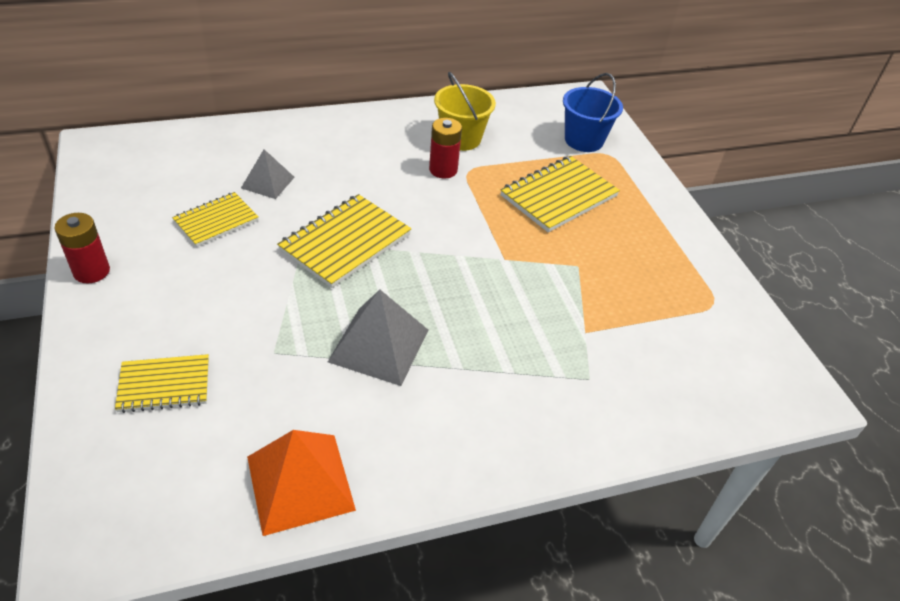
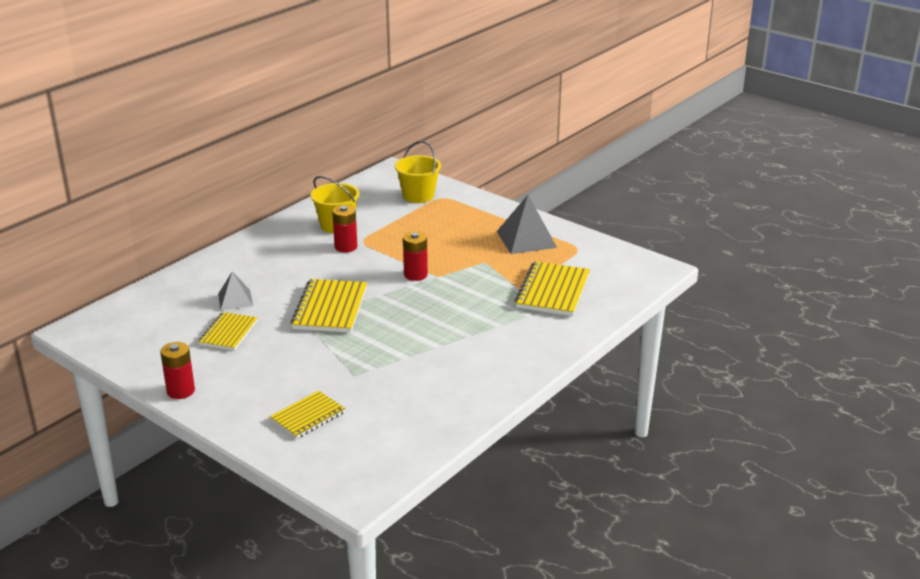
camera: 30 degrees left, 15 degrees down
(300, 482) = (441, 417): orange pyramid -> none
(379, 345) = (412, 345): grey pyramid -> grey pyramid (526, 239)
(481, 244) = (415, 275): none -> red battery
(559, 196) = (435, 232): yellow notebook -> yellow notebook (553, 291)
(583, 140) = (418, 196): blue bucket -> yellow bucket

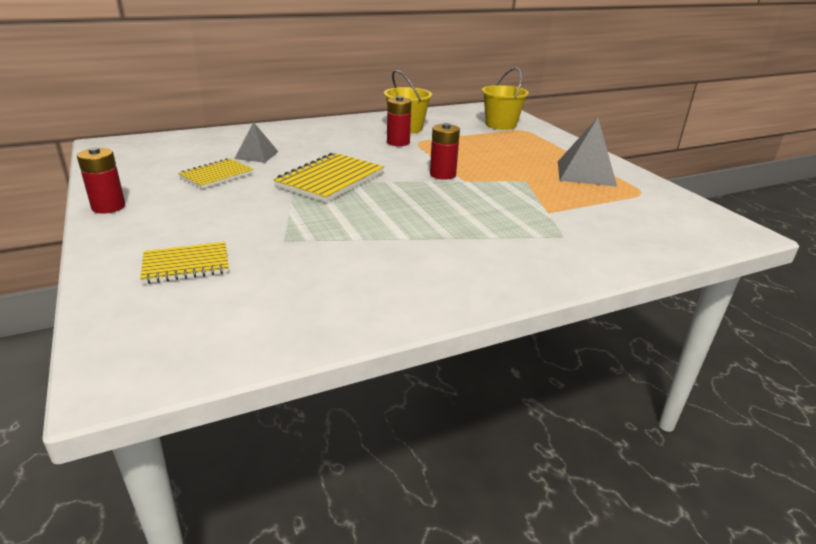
camera: 25 degrees right, 0 degrees up
(553, 291) = (585, 222): yellow notebook -> none

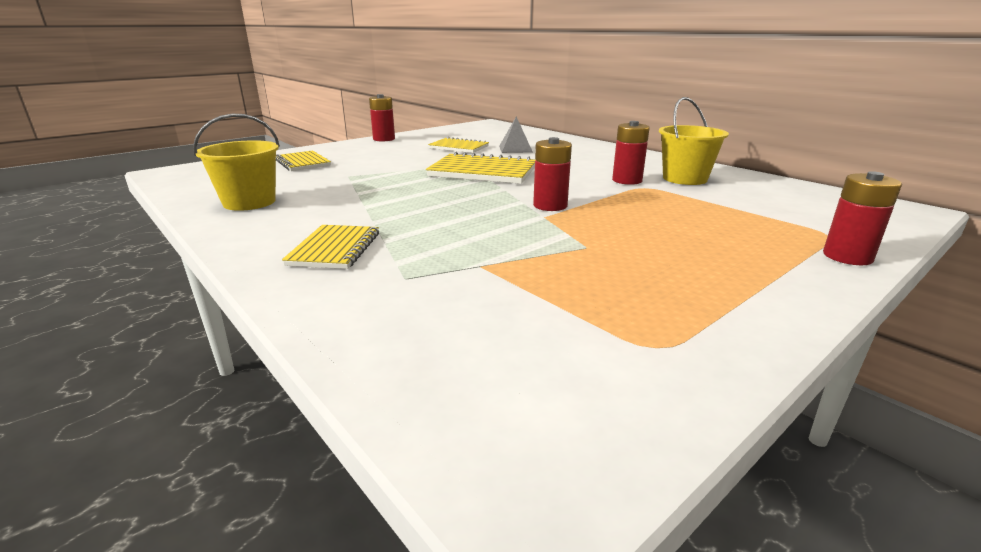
camera: 75 degrees right, 5 degrees down
(501, 125) = (818, 219): yellow bucket -> yellow bucket (249, 202)
(507, 256) = (334, 249): none -> yellow notebook
(552, 136) = (847, 256): none -> red battery
(586, 173) = (686, 289): grey pyramid -> none

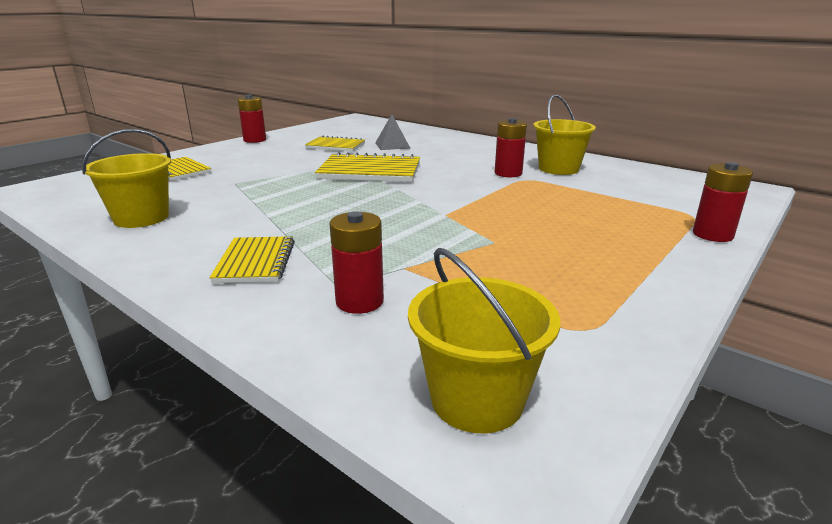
camera: 10 degrees left, 0 degrees up
(505, 410) = (477, 399): none -> yellow bucket
(550, 206) = (447, 203): red battery -> red battery (359, 301)

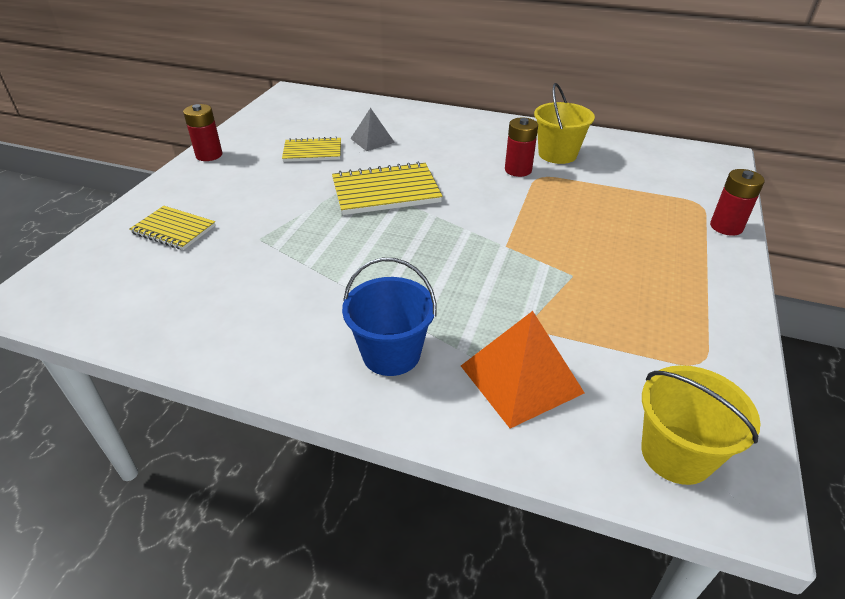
camera: 20 degrees left, 15 degrees up
(141, 218) = (213, 318): yellow bucket -> none
(255, 262) = (391, 354): yellow notebook -> blue bucket
(359, 301) = (521, 379): red battery -> orange pyramid

